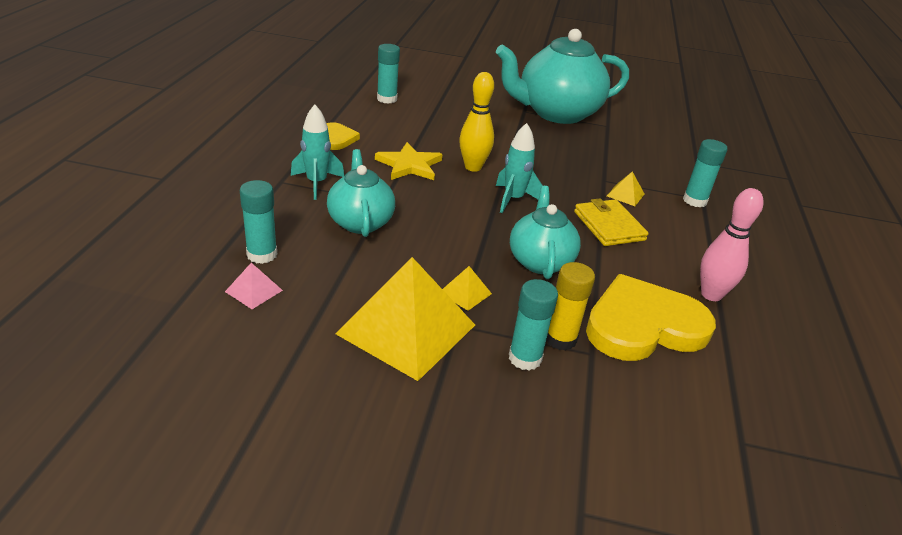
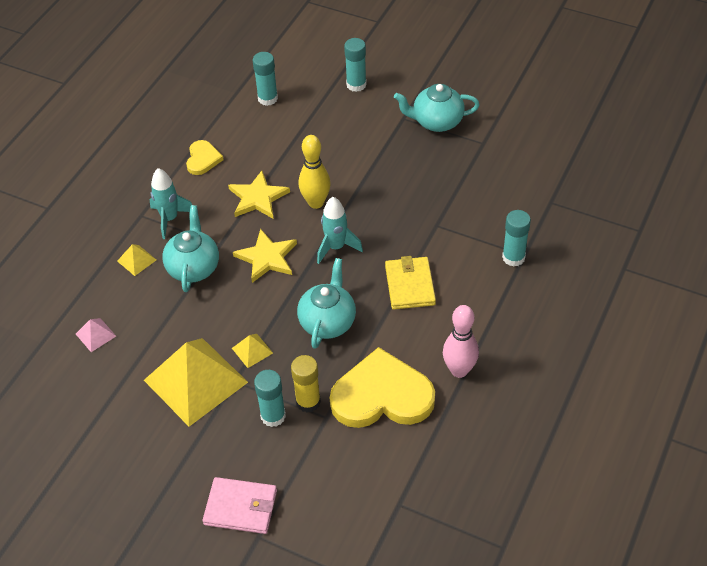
camera: 20 degrees right, 15 degrees up
(262, 254) = (108, 299): turquoise glue stick -> turquoise glue stick (356, 85)
(442, 210) = (267, 258): none -> yellow star
(536, 475) = (241, 507): none -> pink wallet
(556, 113) = (436, 122): turquoise teapot -> turquoise teapot, size x0.57
(625, 195) = (447, 246): yellow pyramid -> yellow pyramid (136, 260)

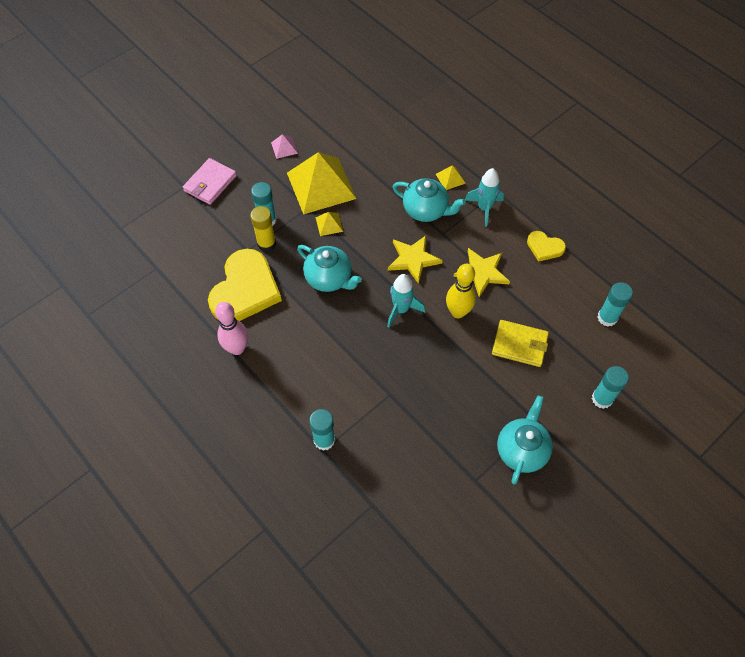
camera: 110 degrees right, 10 degrees up
(95, 335) = (391, 141): pink pyramid -> pink pyramid (284, 147)
(410, 285) = (335, 347): yellow wallet -> yellow wallet (519, 345)

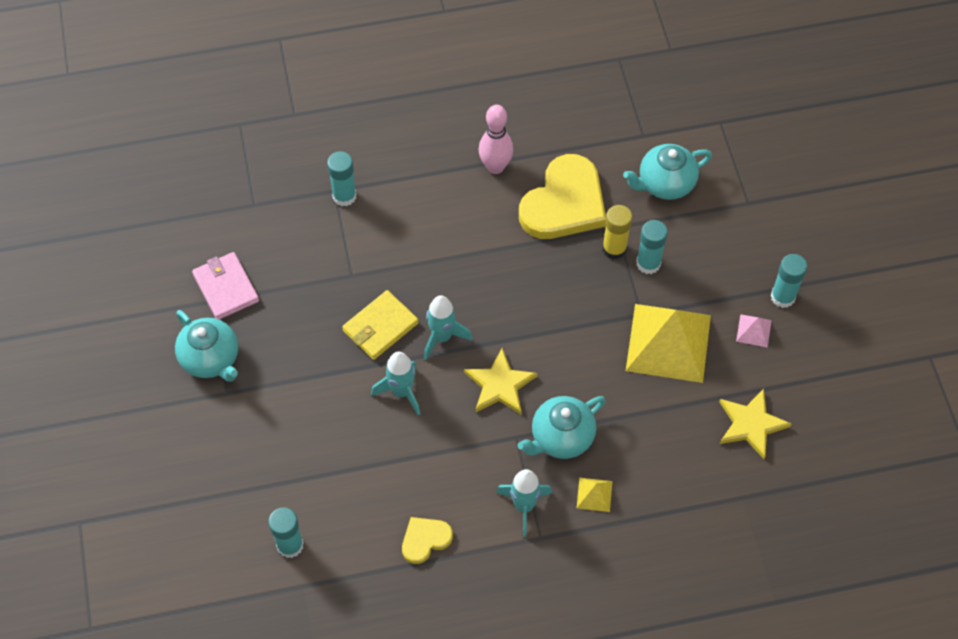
camera: 120 degrees right, 0 degrees up
(210, 183) = (738, 229): pink wallet -> pink wallet (226, 288)
(245, 289) = (564, 203): yellow heart -> yellow heart turned 105 degrees counterclockwise
(329, 224) = (604, 323): yellow pyramid -> none
(329, 278) = (527, 288): turquoise teapot -> turquoise teapot (665, 184)
(458, 312) = (402, 392): yellow bowling pin -> turquoise rocket
(482, 272) = (435, 447): yellow star -> yellow star (751, 424)
(519, 345) = (321, 430): yellow wallet -> yellow wallet (380, 327)
(602, 399) = (206, 471): turquoise glue stick -> turquoise glue stick (782, 297)

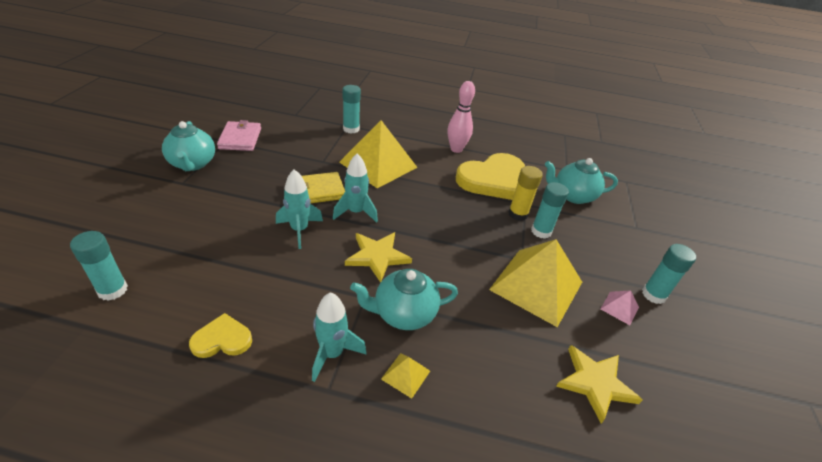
camera: 20 degrees right, 20 degrees down
(419, 247) = (378, 164): none -> yellow pyramid

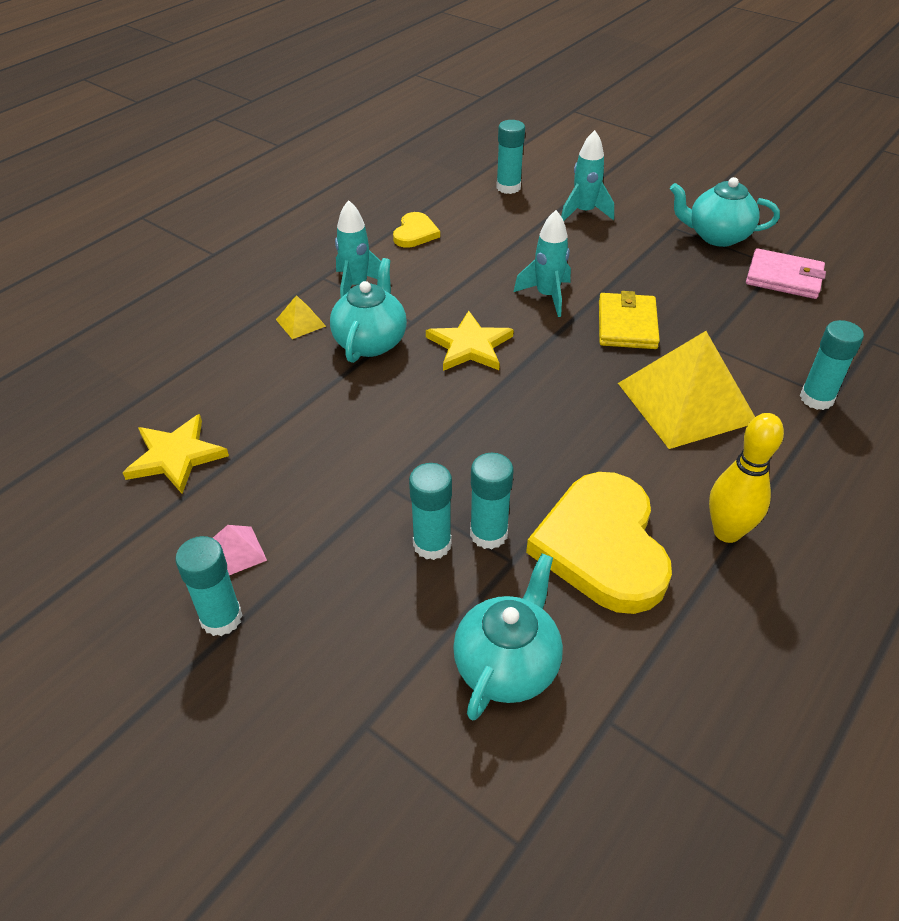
camera: 120 degrees right, 5 degrees up
(356, 212) = (565, 348): turquoise rocket -> turquoise rocket (584, 212)
(456, 149) = (727, 532): pink bowling pin -> yellow bowling pin
(518, 214) = (488, 534): yellow glue stick -> turquoise glue stick
(536, 286) = (332, 476): yellow pyramid -> none

